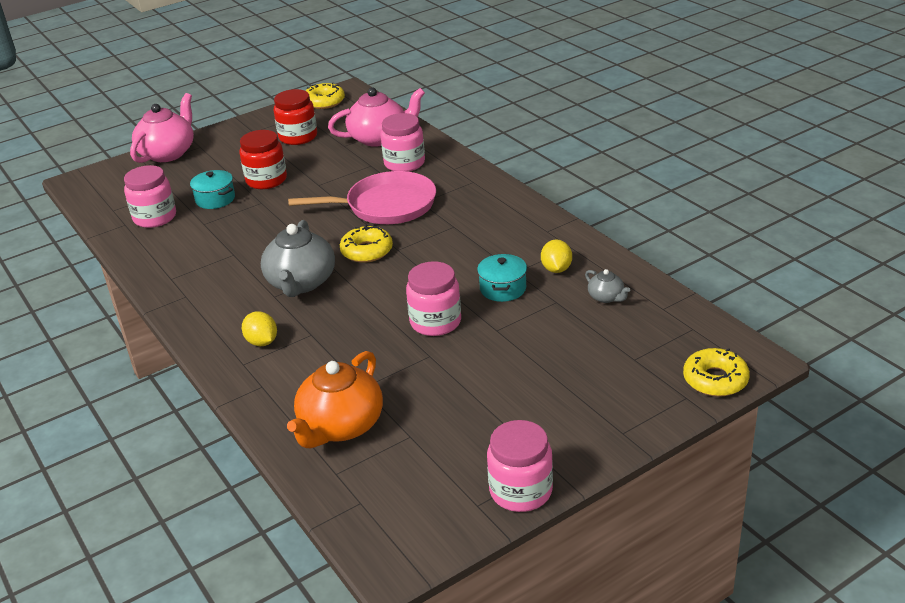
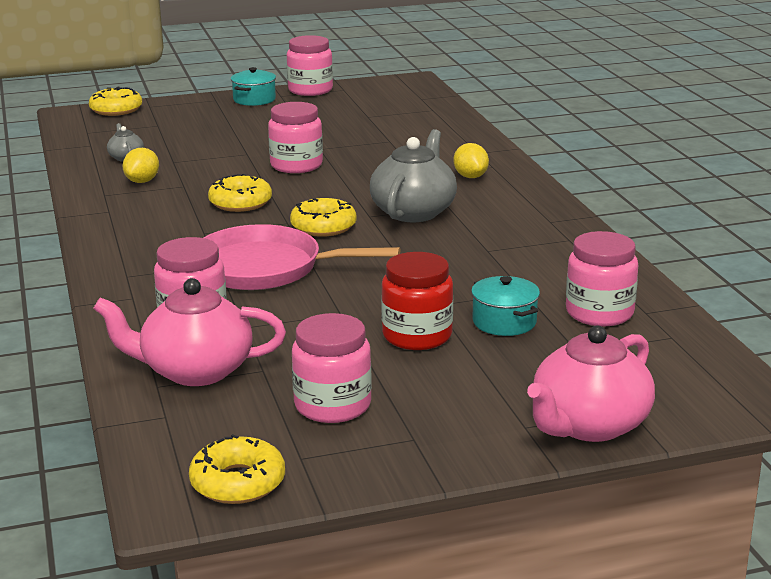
camera: 165 degrees left, 10 degrees down
(298, 137) = (332, 405): red jar -> pink jar
(340, 426) = (418, 126): orange teapot -> none
(450, 262) = (240, 202): none -> yellow donut
(503, 289) = (210, 176): turquoise pot -> turquoise pot (254, 99)

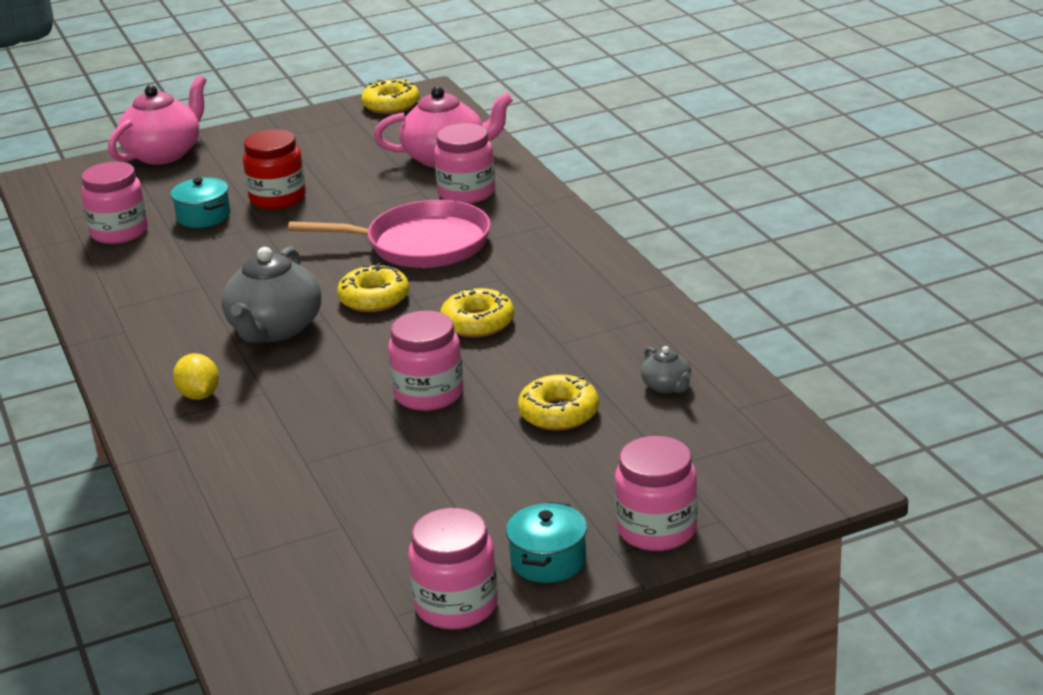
camera: 175 degrees right, 5 degrees up
(116, 109) = (769, 503): yellow donut -> yellow donut (559, 413)
(142, 181) = (615, 345): yellow lemon -> none
(332, 405) = (339, 147): pink jar -> pink jar (657, 529)

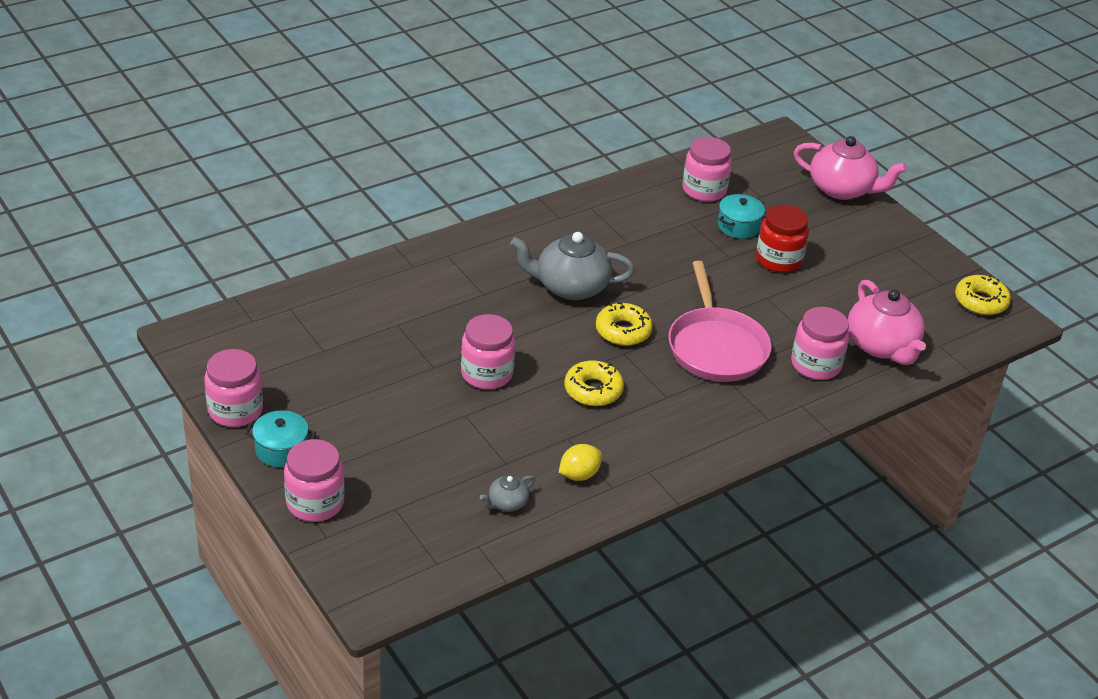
camera: 75 degrees right, 10 degrees up
(199, 395) = (477, 265): yellow lemon -> yellow lemon (579, 475)
(559, 413) = (465, 444): yellow donut -> none

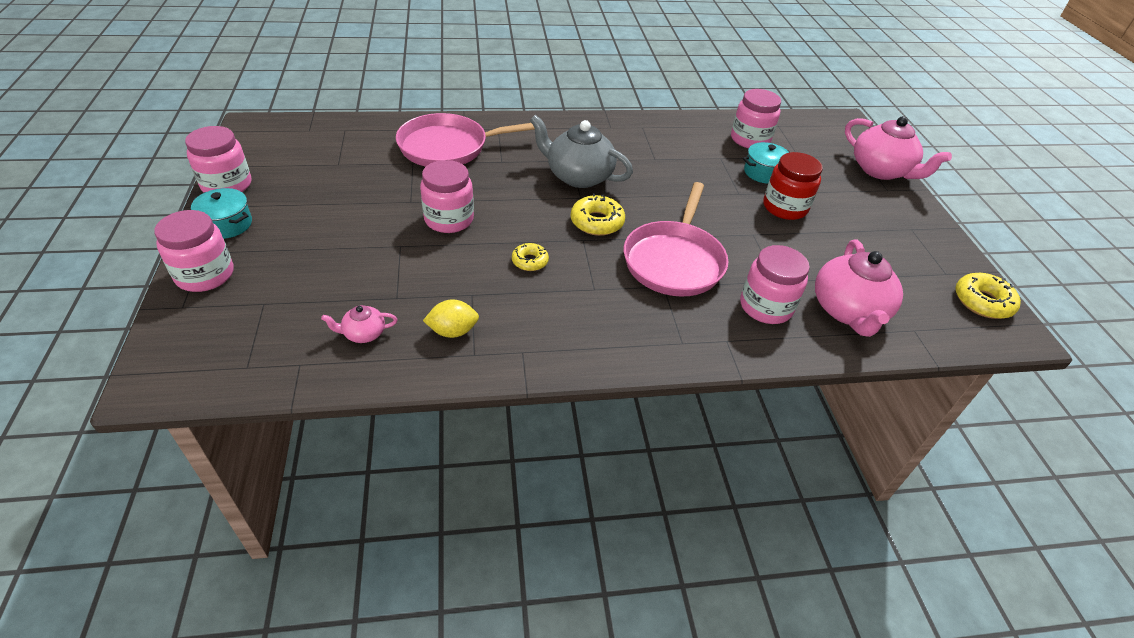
camera: 25 degrees right, 5 degrees up
(416, 294) = (448, 147): none -> pink pan
(507, 503) = (363, 334): grey teapot -> pink teapot
(593, 390) = (530, 261): yellow donut -> yellow donut, size x0.63

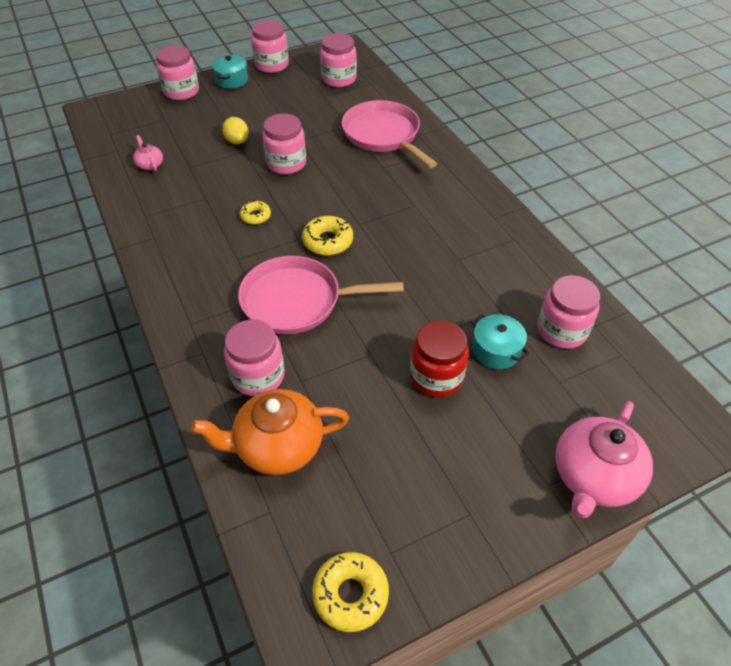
camera: 75 degrees right, 5 degrees up
(314, 146) = (339, 79): none -> pink jar
(453, 331) = (164, 200): yellow lemon -> yellow lemon (237, 141)
(578, 176) = (391, 215): grey teapot -> none
(848, 311) = (277, 446): pink teapot -> orange teapot

